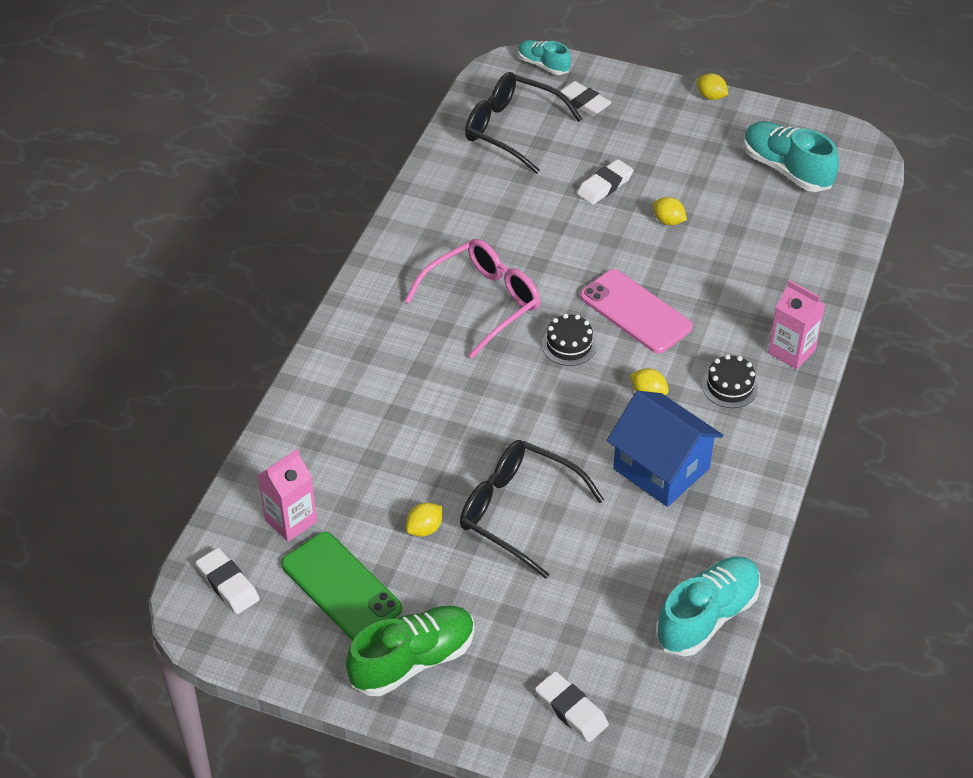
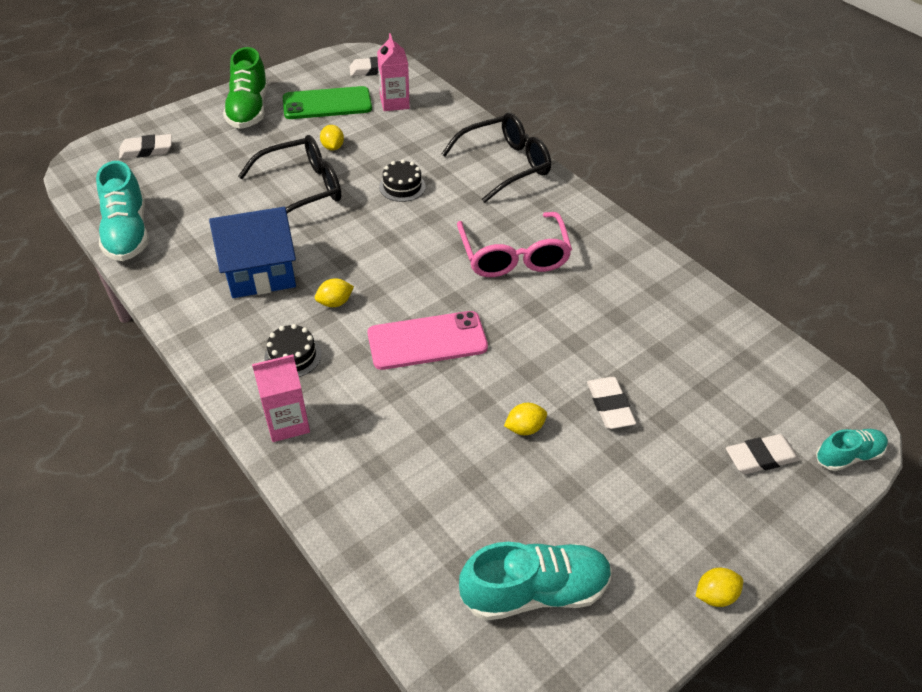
camera: 120 degrees right, 0 degrees up
(511, 129) = (739, 376): black glasses -> black glasses (505, 165)
(569, 345) = (426, 282): black cake -> black cake (402, 186)

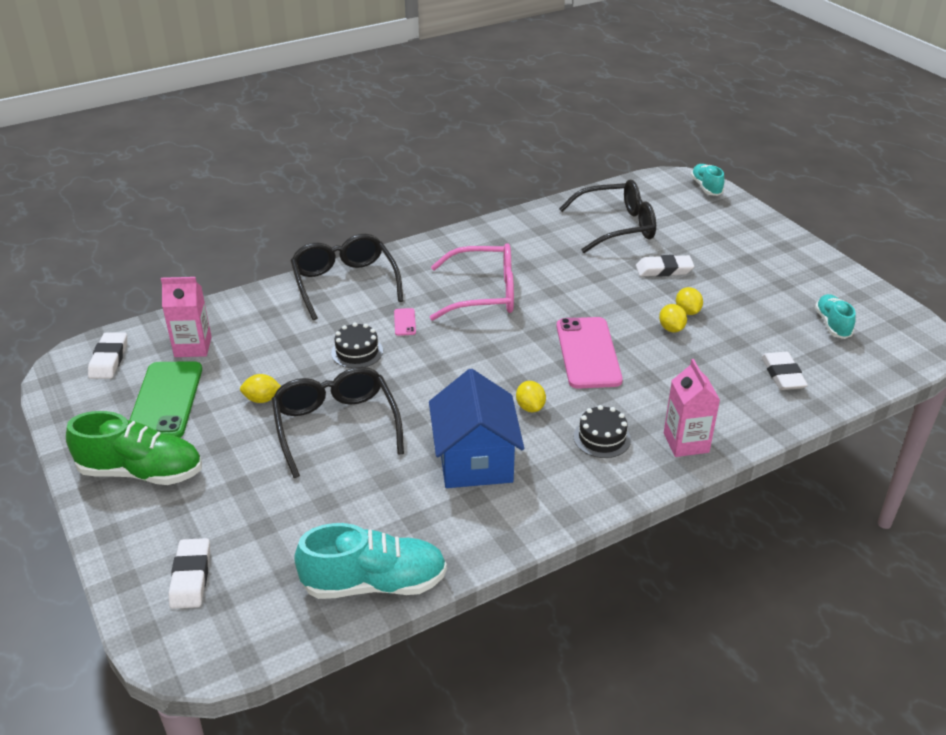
camera: 80 degrees left, 10 degrees down
(453, 209) = (405, 322): none -> pink phone
(534, 591) = (832, 324): turquoise shoe -> turquoise shoe, size x0.59
(693, 358) = (617, 226): none -> black glasses
(715, 595) = (820, 255): yellow lemon -> yellow lemon (671, 329)
(760, 457) = (709, 218): white eraser -> white eraser (782, 375)

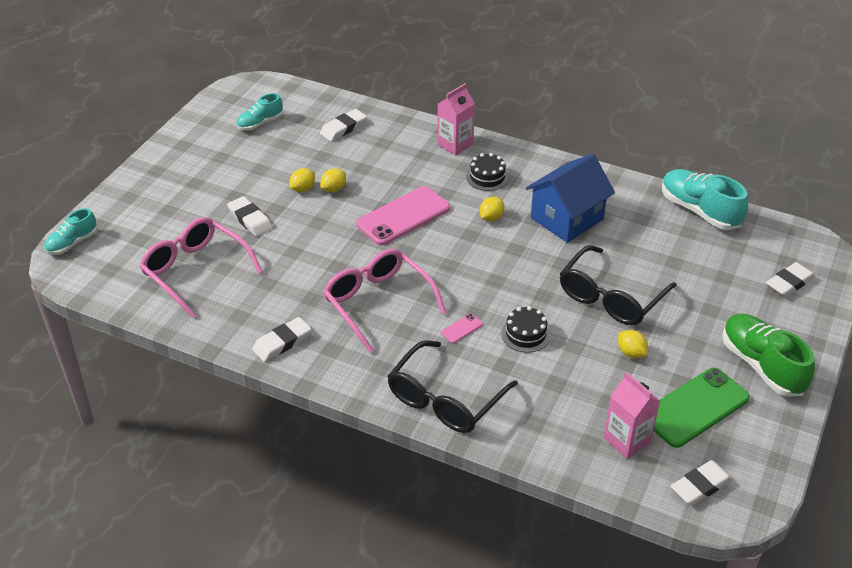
camera: 125 degrees left, 5 degrees up
(490, 237) = (282, 342): none -> white eraser
(617, 226) = (195, 271): black glasses -> pink glasses

